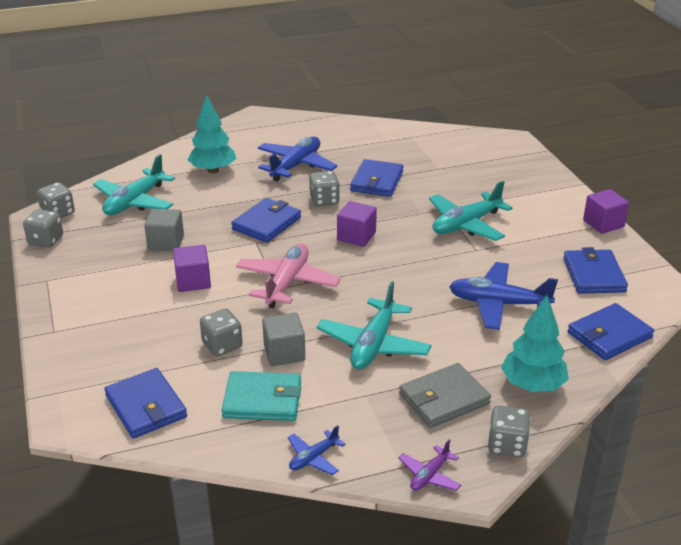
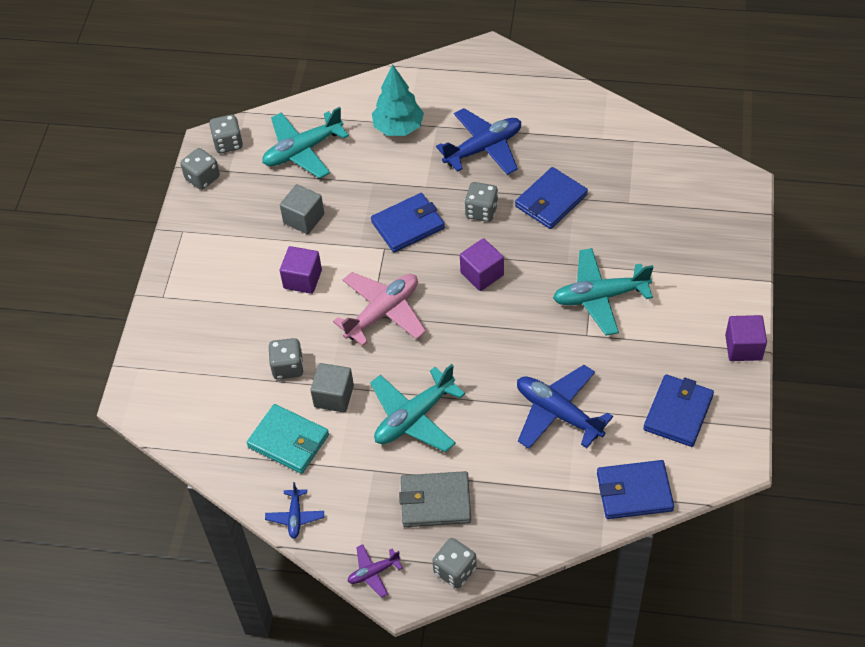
camera: 30 degrees right, 20 degrees up
(146, 406) = (196, 410): blue wallet -> none
(313, 458) = (295, 517): blue plane -> blue plane turned 75 degrees counterclockwise
(532, 385) = (521, 518): turquoise tree -> none

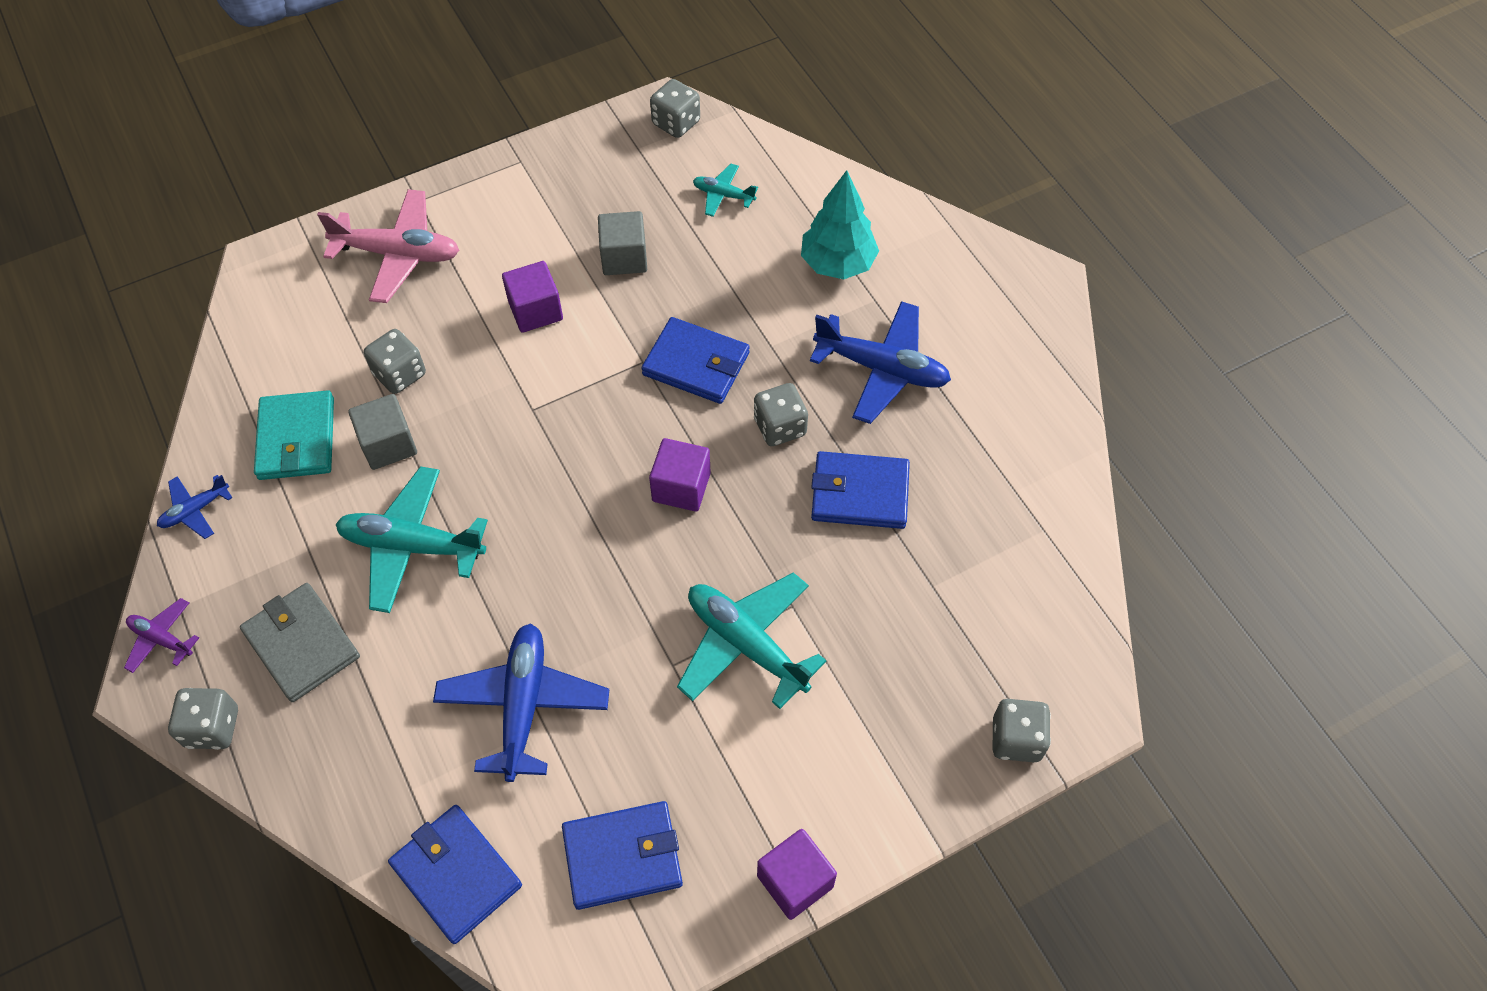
camera: 50 degrees right, 5 degrees up
(202, 178) = (608, 132): grey dice -> grey dice (1016, 739)
(303, 150) = (723, 195): turquoise plane -> turquoise plane, size x0.51
(383, 312) = (545, 419): pink plane -> pink plane (398, 254)

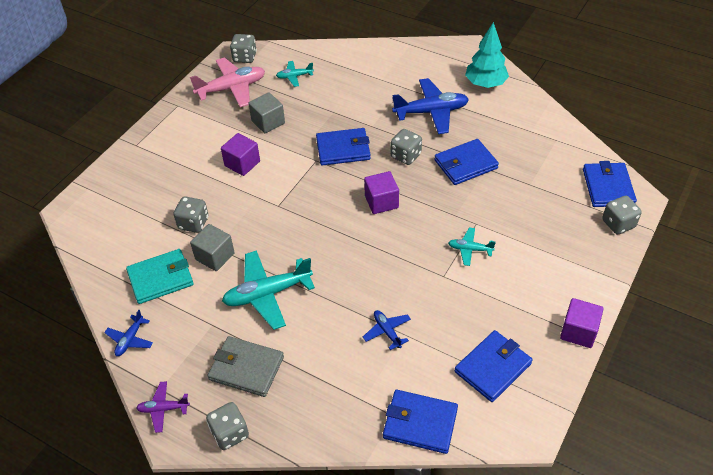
camera: 30 degrees left, 10 degrees down
(296, 438) = (160, 278): turquoise wallet -> turquoise wallet turned 75 degrees counterclockwise
(398, 254) = (146, 172): pink plane -> pink plane (231, 88)
(523, 705) = (387, 331): blue plane -> blue plane, size x0.51
(746, 644) = (470, 249): turquoise plane -> turquoise plane, size x0.51
(837, 263) = (373, 80): turquoise tree -> turquoise tree (485, 84)
(1056, 664) = (608, 187): none -> blue wallet

